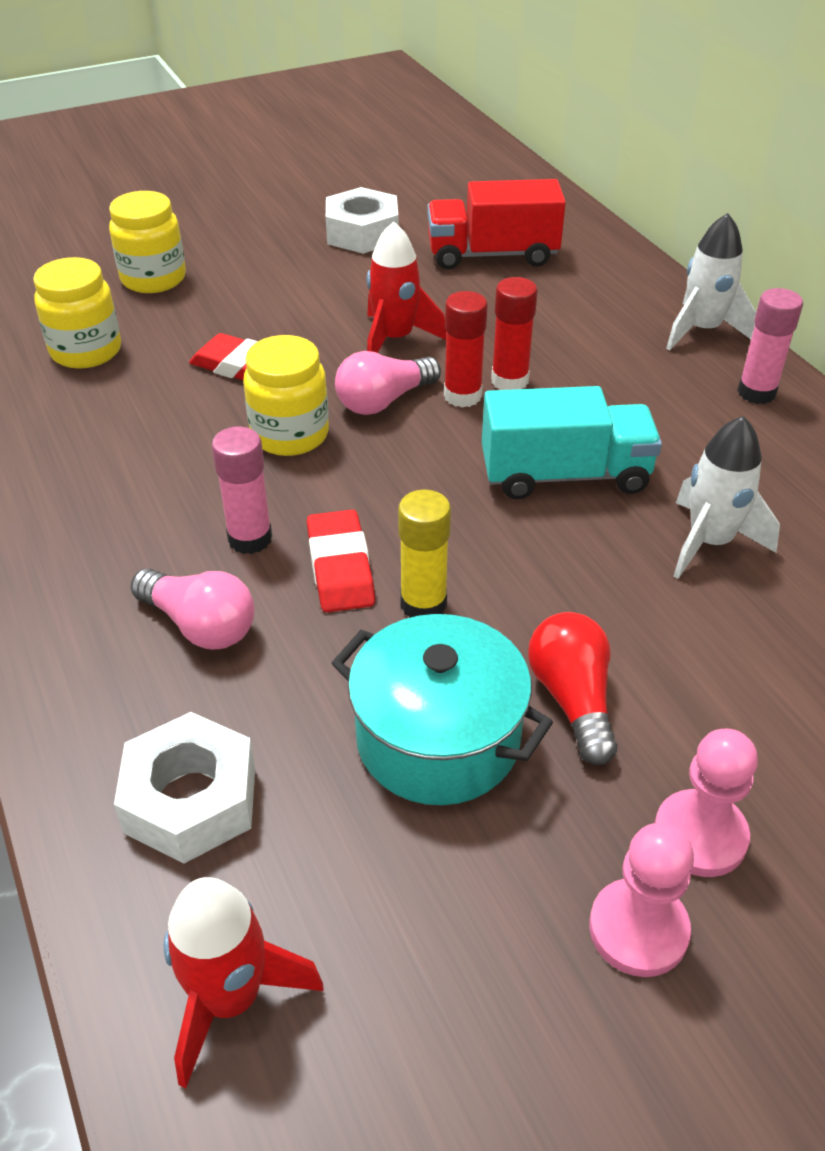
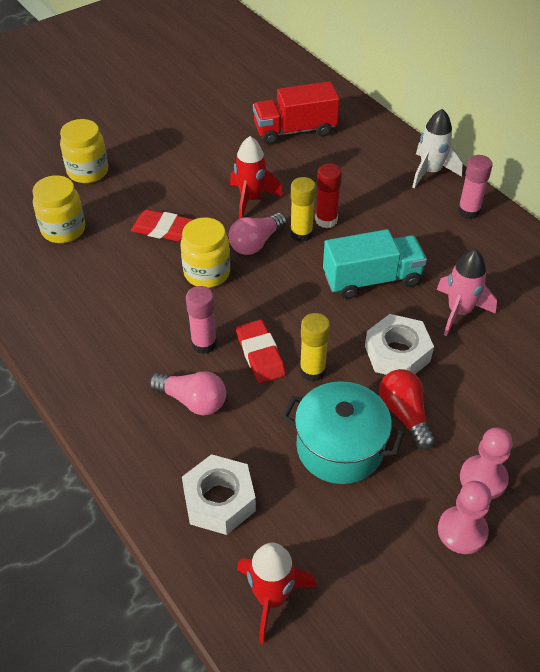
camera: 10 degrees left, 5 degrees up
(362, 233) = (210, 122): white nut -> white nut (397, 353)
(462, 396) = (301, 234): red glue stick -> yellow glue stick
(709, 542) = (459, 312): white rocket -> pink rocket

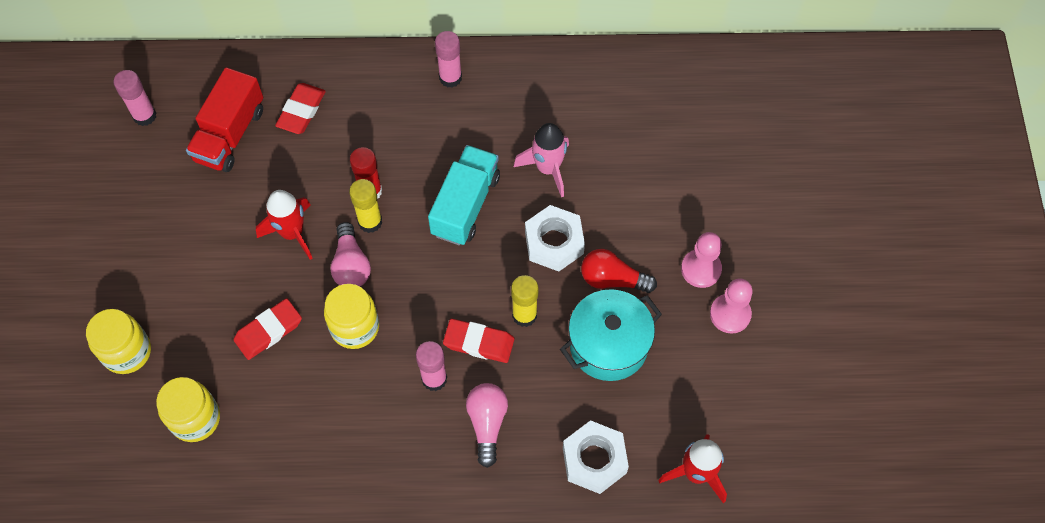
camera: 55 degrees left, 15 degrees up
(192, 401) = (487, 424): pink light bulb -> pink light bulb turned 60 degrees counterclockwise
(267, 88) = (145, 116): none -> pink glue stick
(350, 152) = (301, 111): none -> red eraser
(430, 172) = (381, 69): white rocket -> none

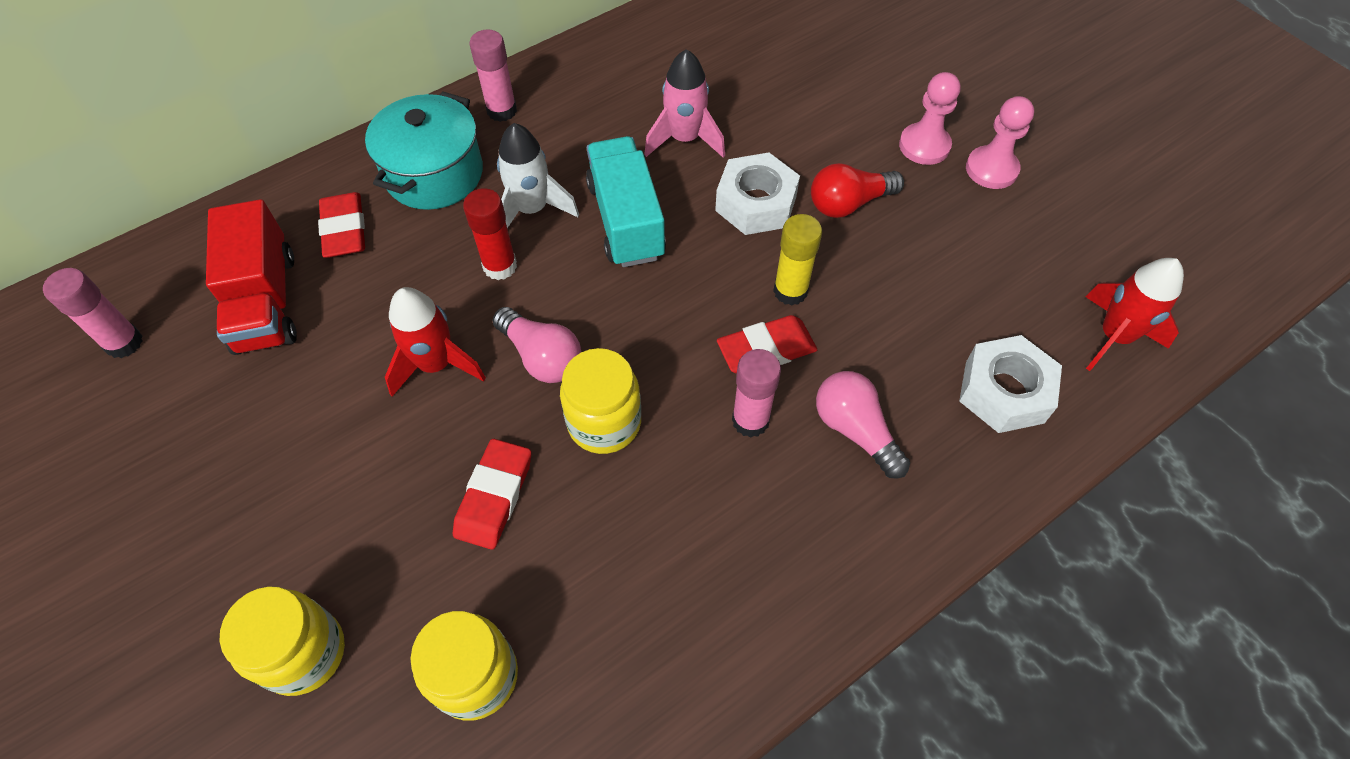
camera: 35 degrees left, 5 degrees down
(370, 222) = (527, 298): yellow glue stick -> none
(416, 163) = (532, 210): none -> white rocket
(608, 345) = (905, 267): turquoise pot -> turquoise pot (434, 174)

